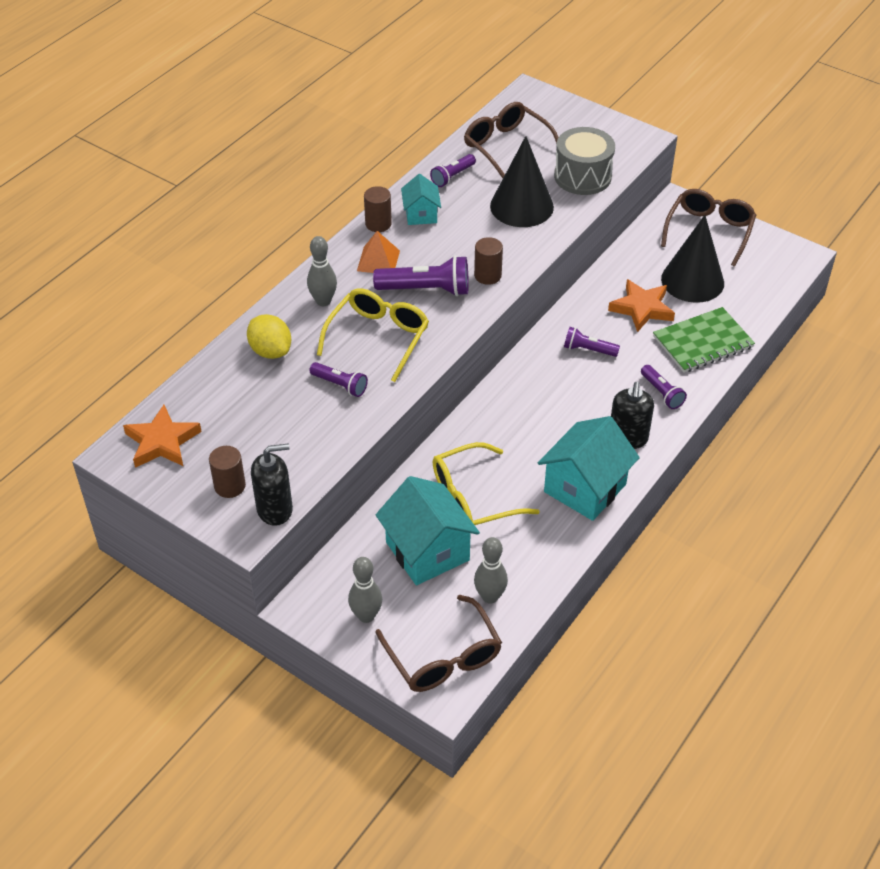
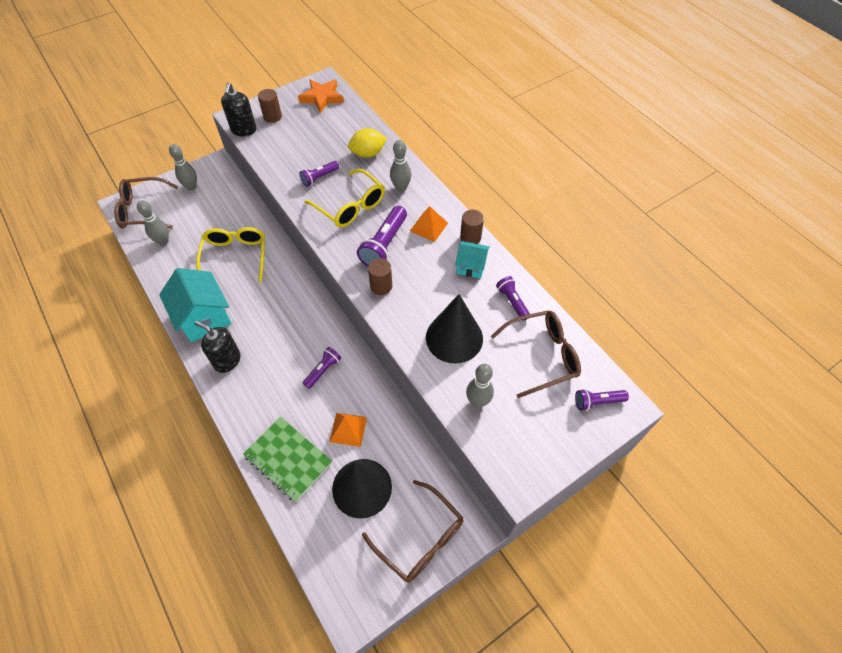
camera: 110 degrees right, 10 degrees up
(427, 551) = (213, 223): turquoise house -> none
(582, 176) = (477, 401): grey drum -> grey bowling pin
(642, 308) = (348, 429): orange star -> orange pyramid
(662, 393) = (254, 402): purple flashlight -> purple flashlight (597, 402)
(702, 342) = (288, 459): green notebook -> green notebook turned 45 degrees counterclockwise

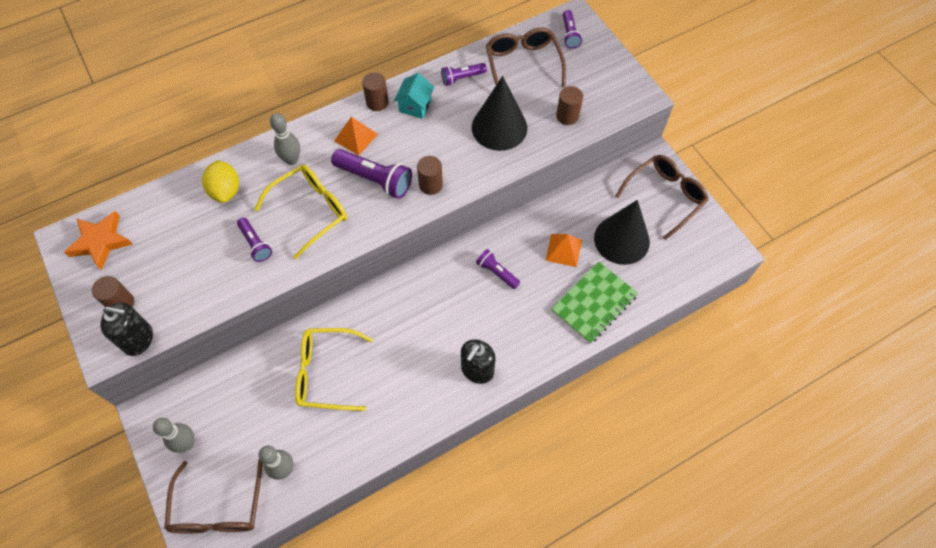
camera: 85 degrees left, 5 degrees up
(204, 317) = (415, 402): turquoise house -> none
(477, 401) = (567, 116): grey bowling pin -> brown cylinder

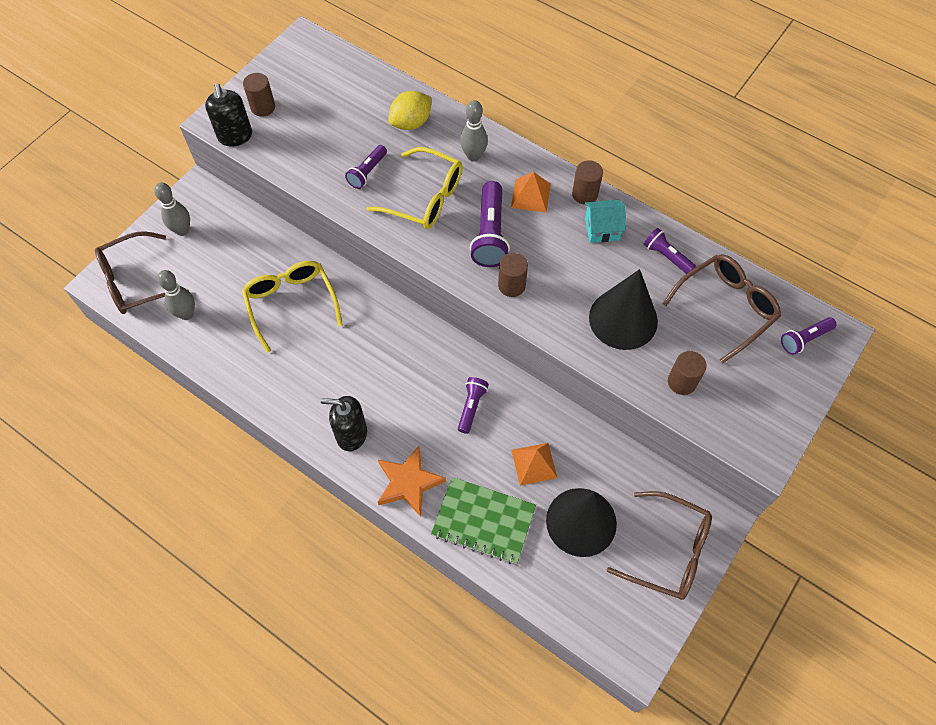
camera: 65 degrees right, 0 degrees up
(101, 242) = (313, 63): orange star -> orange star (408, 483)

